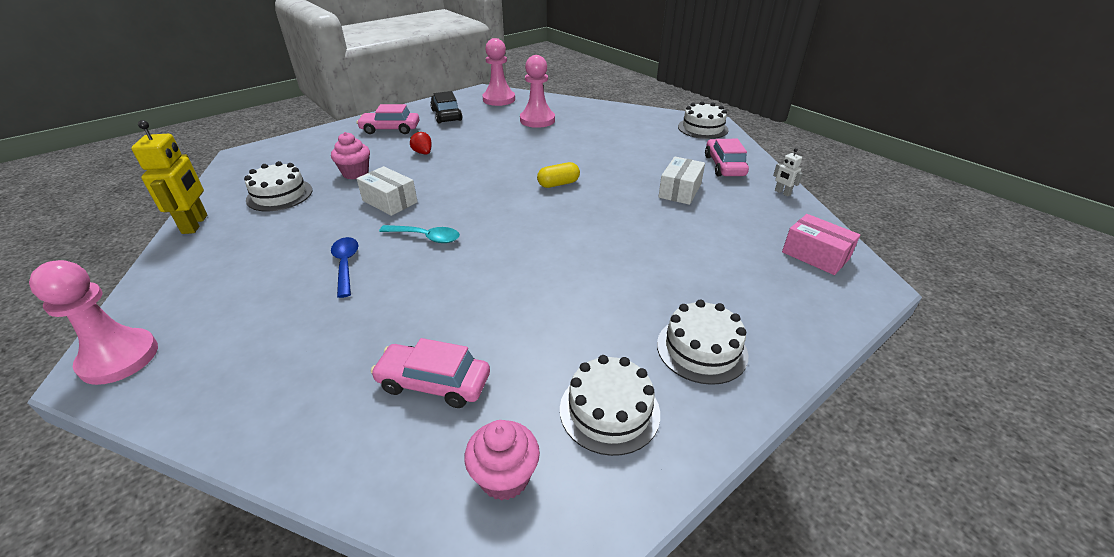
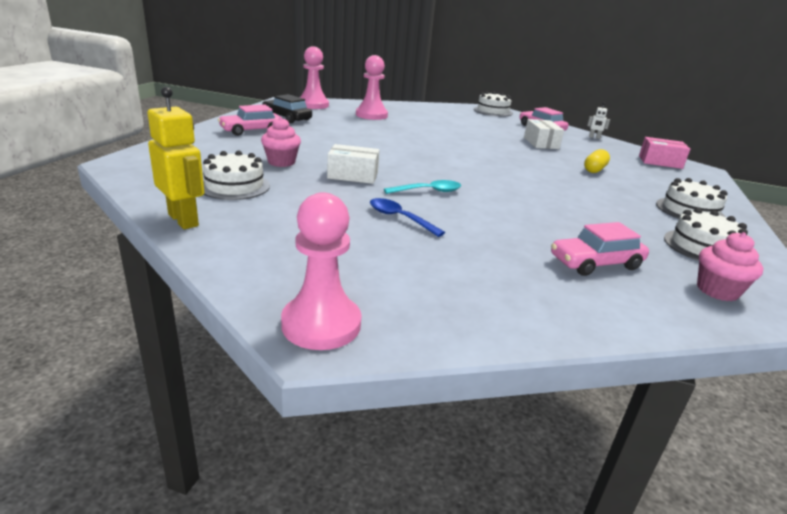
camera: 35 degrees left, 10 degrees down
(423, 153) = (317, 143): red strawberry -> none
(558, 184) = (460, 149): yellow capsule -> yellow capsule (594, 169)

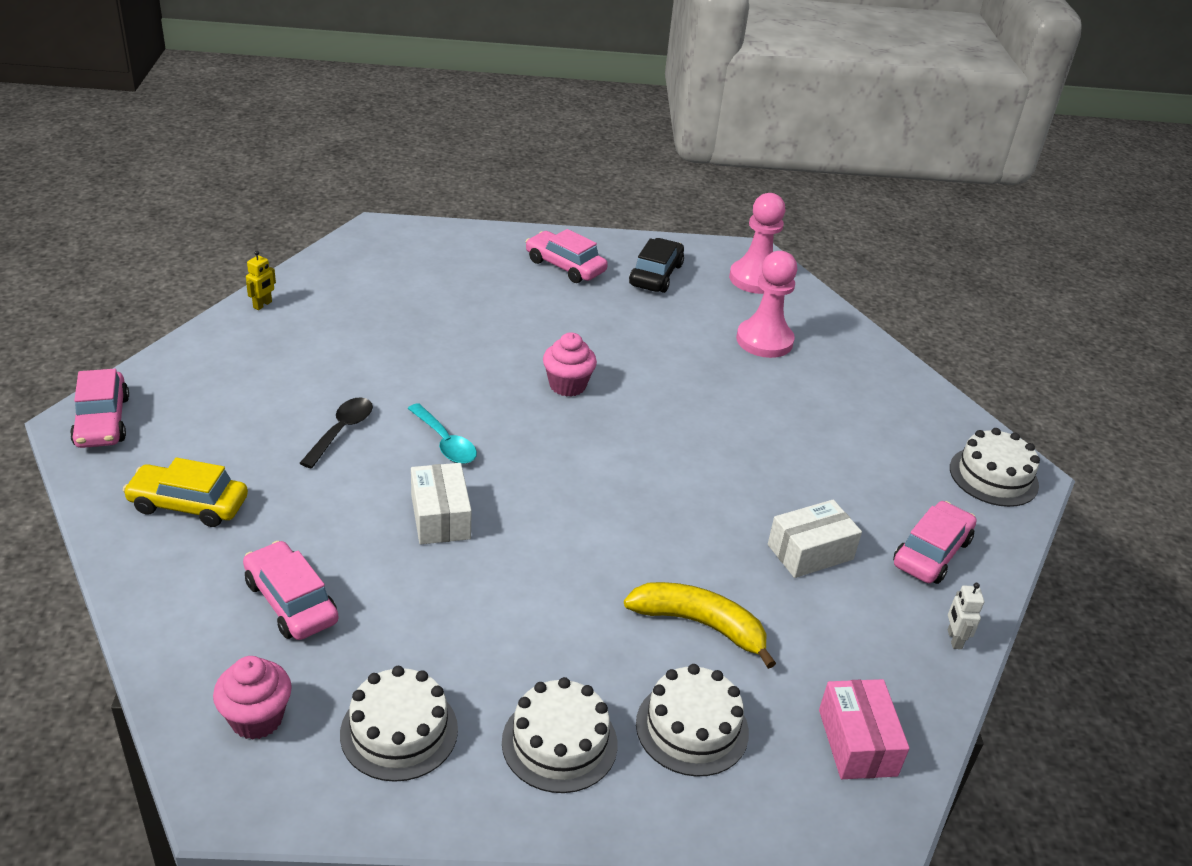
camera: 70 degrees right, 10 degrees up
(184, 220) = (263, 305): yellow robot -> yellow robot, size x0.49
(234, 186) = (364, 307): white cake -> white cake (692, 728)
(281, 162) = (462, 315): pink cupcake -> pink cupcake (567, 385)
(321, 324) = (102, 421): pink pawn -> pink car
(353, 175) = (458, 374): white box -> white box (440, 517)
(400, 218) = (341, 431): blue spoon -> black spoon
(477, 290) = (188, 504): none -> yellow car
(594, 169) = (700, 624): yellow capsule -> yellow banana

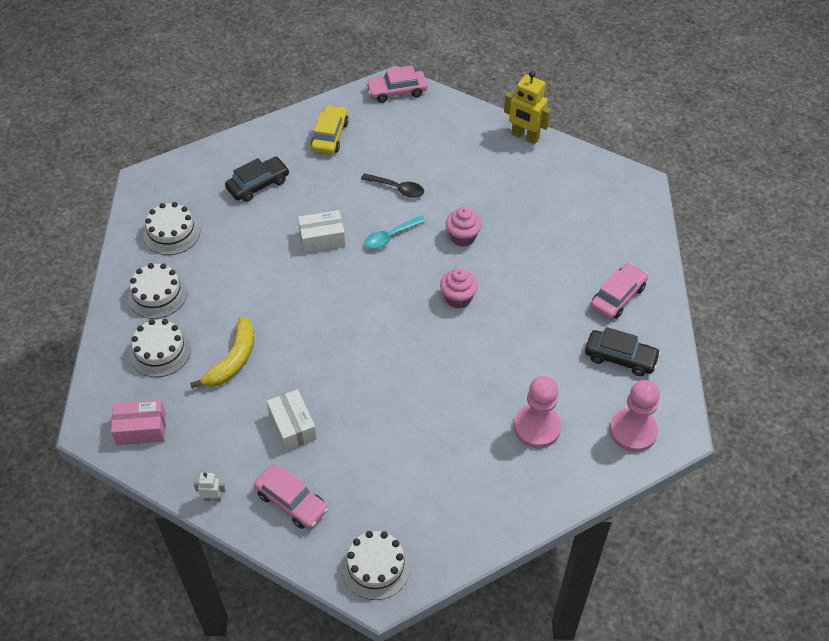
camera: 95 degrees right, 15 degrees up
(256, 718) = (185, 182): pink cupcake -> pink cupcake (463, 237)
(263, 305) = (525, 137): yellow robot -> yellow robot, size x2.06
(291, 601) = (258, 185): pink car -> black car

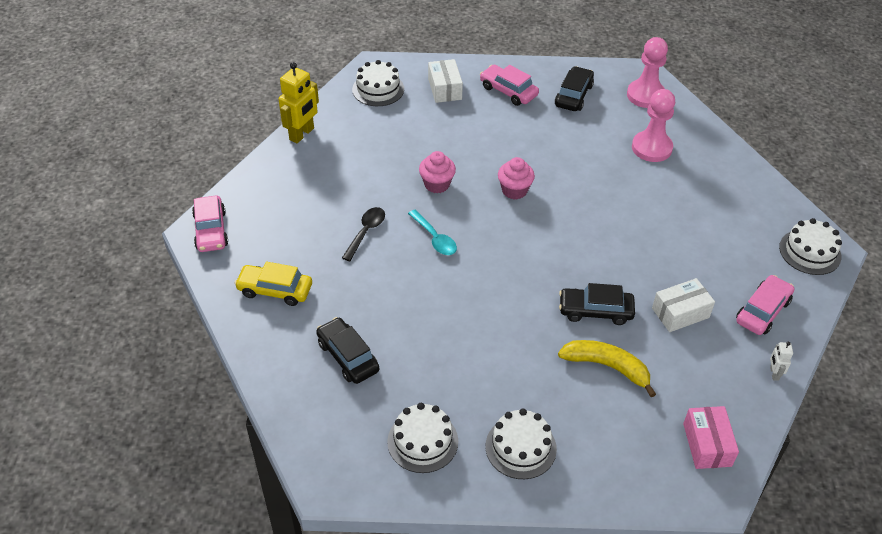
camera: 90 degrees left, 5 degrees down
(160, 351) = (602, 436): white cake -> white cake (378, 89)
(298, 356) = (595, 311): none -> black car
(322, 239) = (436, 294): white box -> white box (445, 89)

